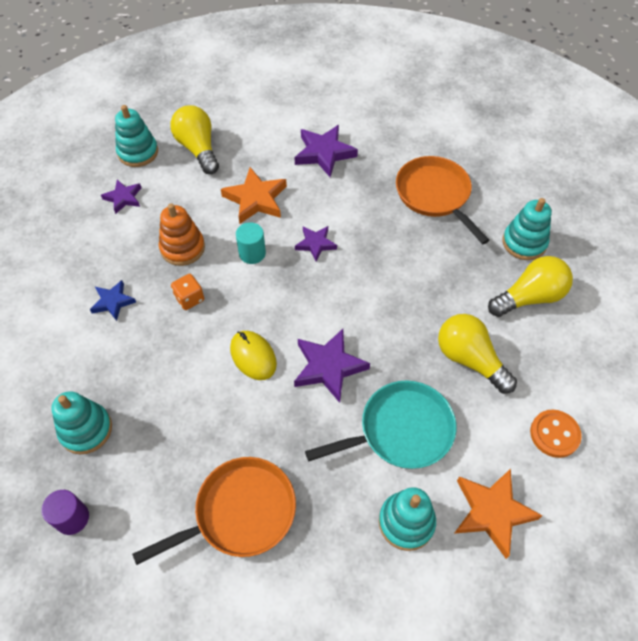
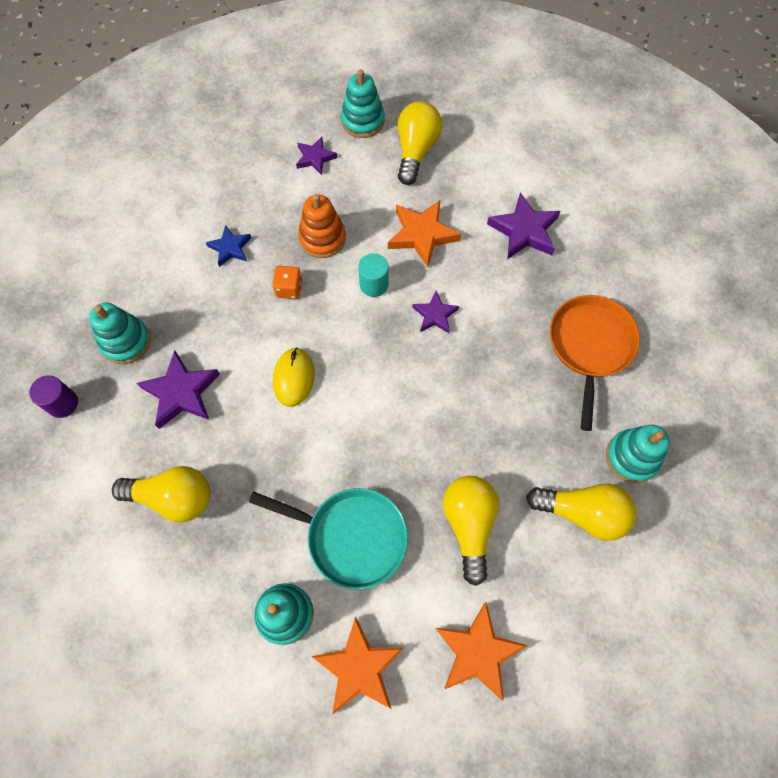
camera: 40 degrees right, 10 degrees up
(240, 513) = (173, 498): orange pan -> yellow light bulb
(328, 367) = (344, 435): purple star -> purple star (181, 392)
(554, 434) = (478, 652): orange button -> orange star

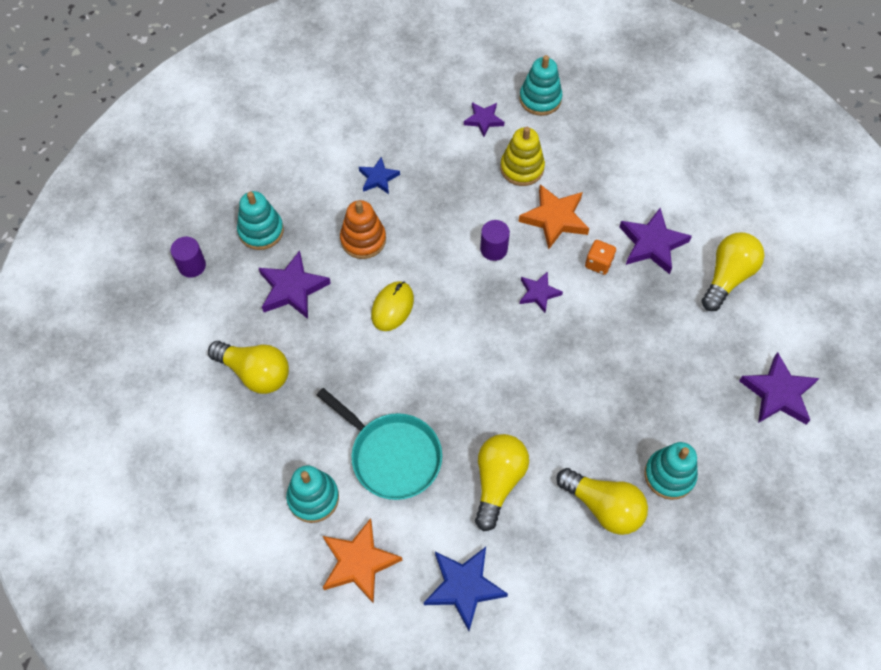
camera: 20 degrees right, 5 degrees down
(289, 288) = (417, 229): orange dice -> orange dice (598, 263)
(322, 238) = (463, 194): orange stacking toy -> orange stacking toy (363, 240)
(371, 194) = (522, 168): none -> yellow stacking toy
(374, 284) = (493, 249): turquoise cylinder -> purple cylinder
(416, 151) = (579, 141): yellow light bulb -> yellow light bulb (727, 277)
(478, 652) = (464, 587): orange star -> blue star
(590, 346) = (671, 366): orange pan -> none
(698, 339) = (778, 393): none -> purple star

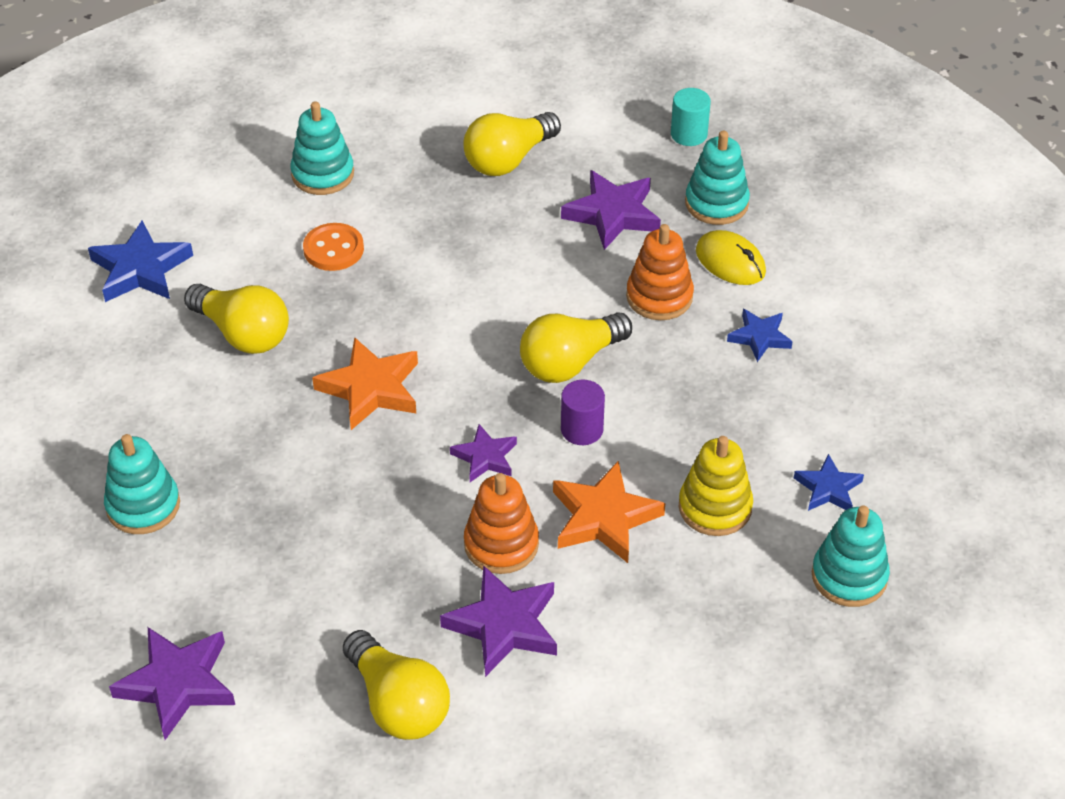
camera: 110 degrees right, 15 degrees down
(192, 265) = (689, 134): purple cylinder -> turquoise cylinder
(359, 562) = (226, 193): orange star -> orange star (371, 388)
(392, 307) = (538, 300): yellow mouse -> yellow mouse (730, 262)
(392, 456) = (333, 249): turquoise pan -> orange button
(483, 120) = (828, 488): purple star -> blue star
(598, 263) = (501, 544): orange dice -> orange stacking toy
(603, 507) = (147, 423): yellow light bulb -> yellow light bulb (570, 362)

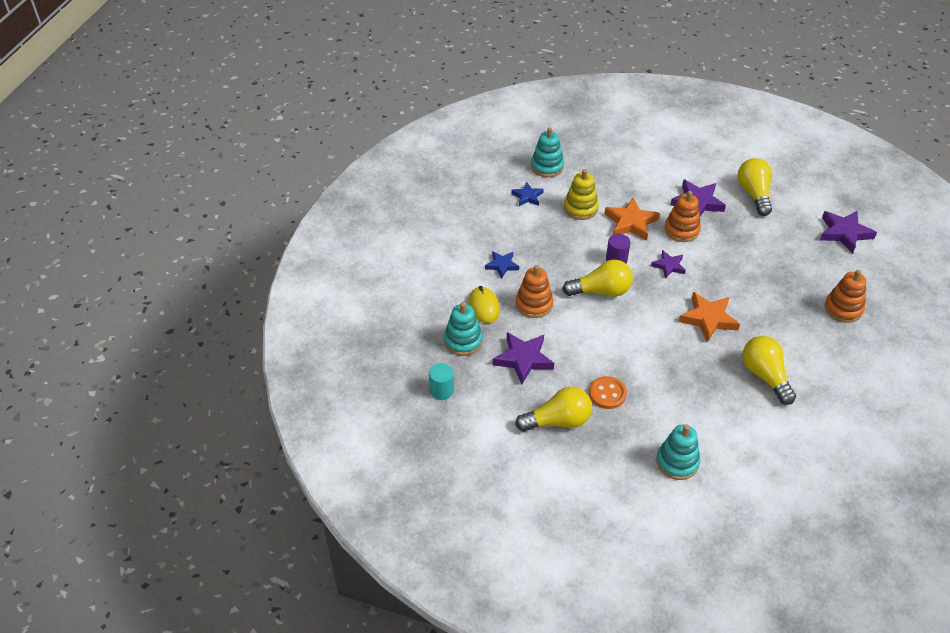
camera: 150 degrees left, 0 degrees up
(141, 269) = (814, 442): blue star -> none
(143, 506) = (843, 308): turquoise stacking toy -> orange stacking toy
(333, 249) = (693, 406): orange button -> orange button (607, 394)

